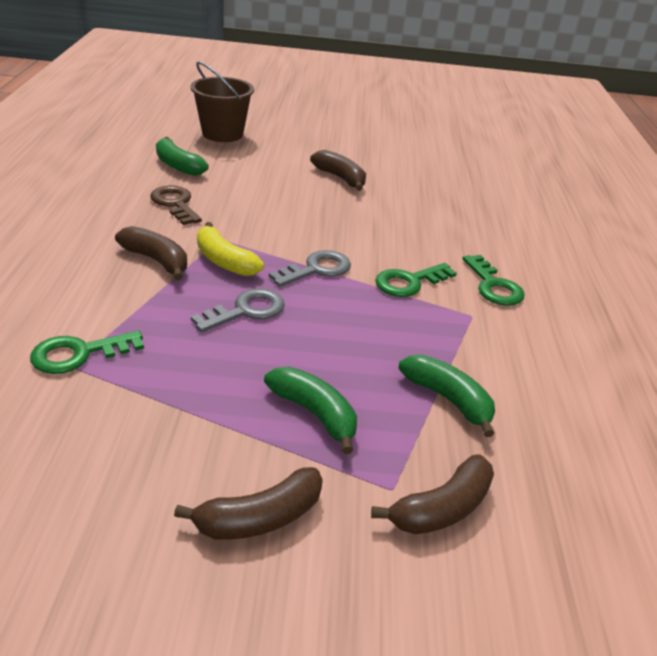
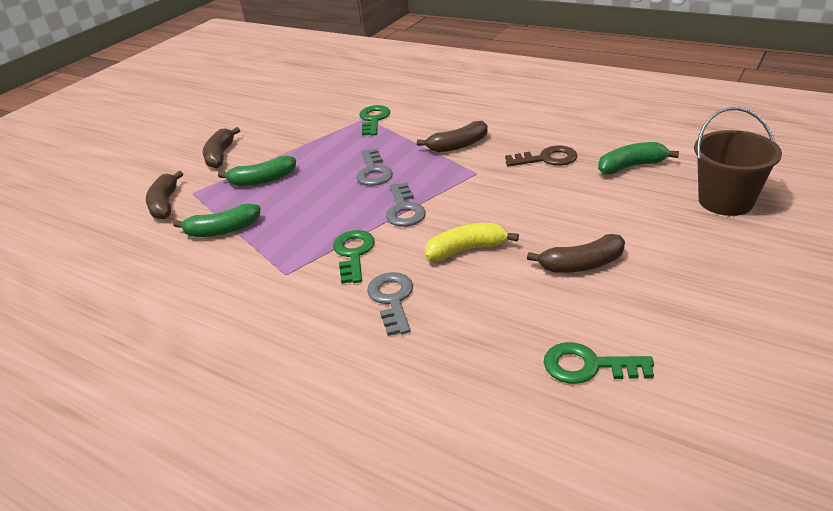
camera: 125 degrees right, 0 degrees up
(224, 261) = (442, 171): yellow banana -> yellow banana (466, 249)
(448, 247) = (392, 299): none -> grey key
(493, 286) = (311, 305): green key -> green key (588, 366)

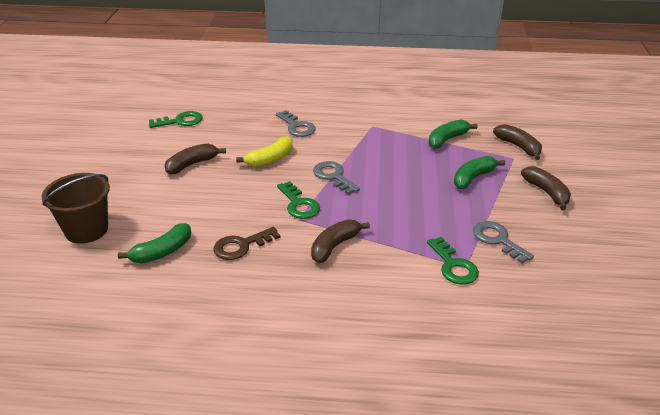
camera: 150 degrees right, 0 degrees up
(353, 253) = (342, 143): green key -> green key (299, 204)
(373, 172) = (388, 203): grey key -> grey key (498, 240)

